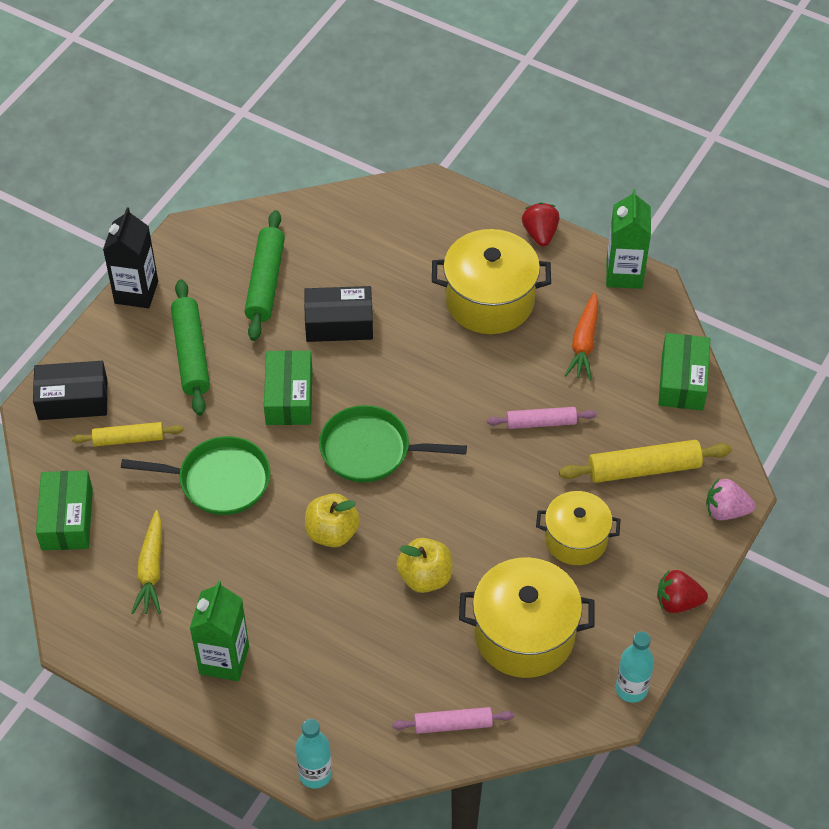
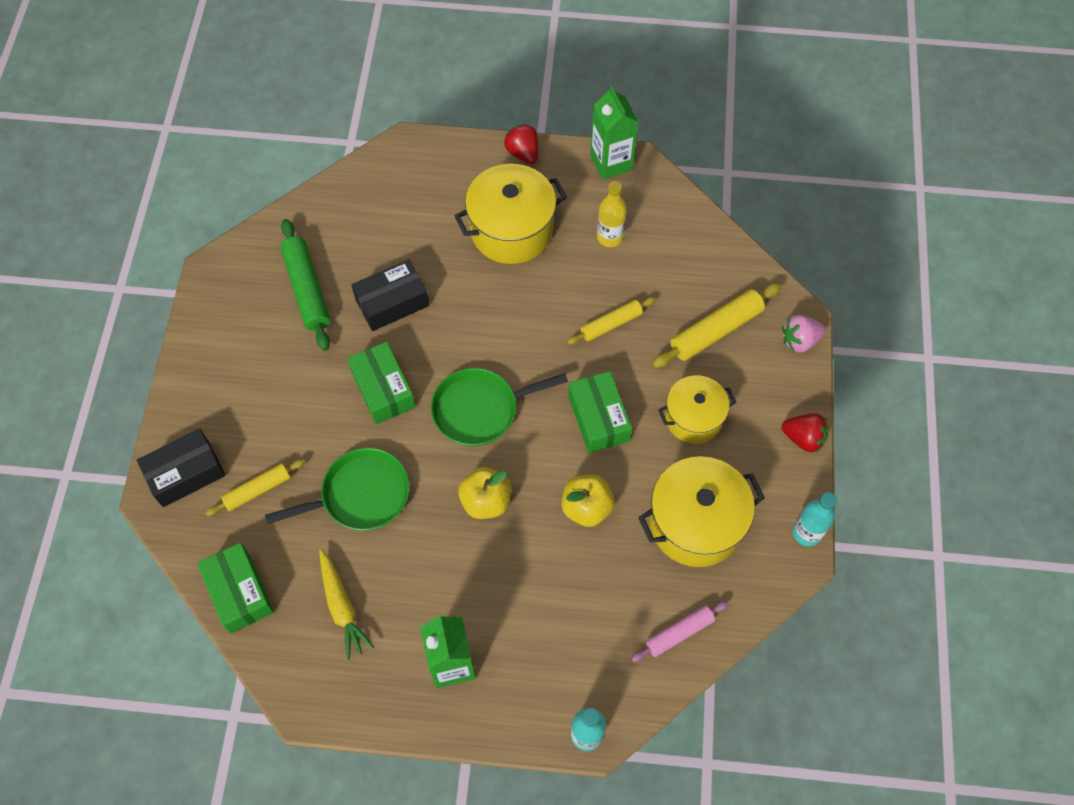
camera: 25 degrees left, 10 degrees up
(136, 292) = (193, 345): black carton -> none
(191, 354) = (273, 384): green rolling pin -> none
(541, 423) = (611, 324): pink rolling pin -> yellow rolling pin
(584, 342) = (609, 237): orange carrot -> yellow bottle
(677, 602) = (803, 438): red strawberry -> red strawberry turned 135 degrees counterclockwise
(682, 381) = (706, 239): green box -> green box (598, 418)

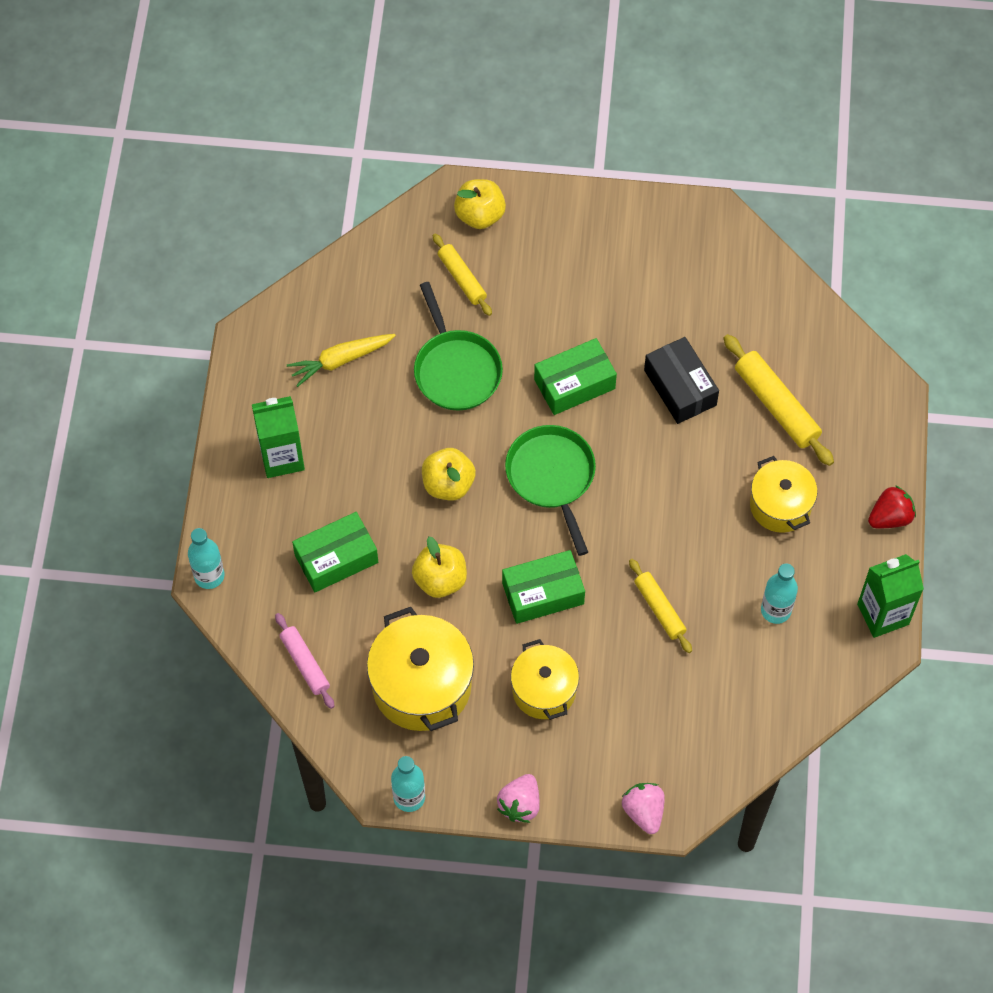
camera: 90 degrees right, 0 degrees up
(185, 473) = (480, 215): black box -> yellow apple
(239, 592) = (358, 272): green box -> green box (336, 558)
(306, 289) = (693, 304): green rolling pin -> none
(511, 230) = (780, 505): yellow pot -> yellow pot, size x0.64
(609, 237) = (776, 610): yellow bottle -> turquoise bottle
(716, 331) = (654, 720): yellow rolling pin -> yellow rolling pin (776, 405)
(803, 438) = (520, 804): red strawberry -> pink strawberry

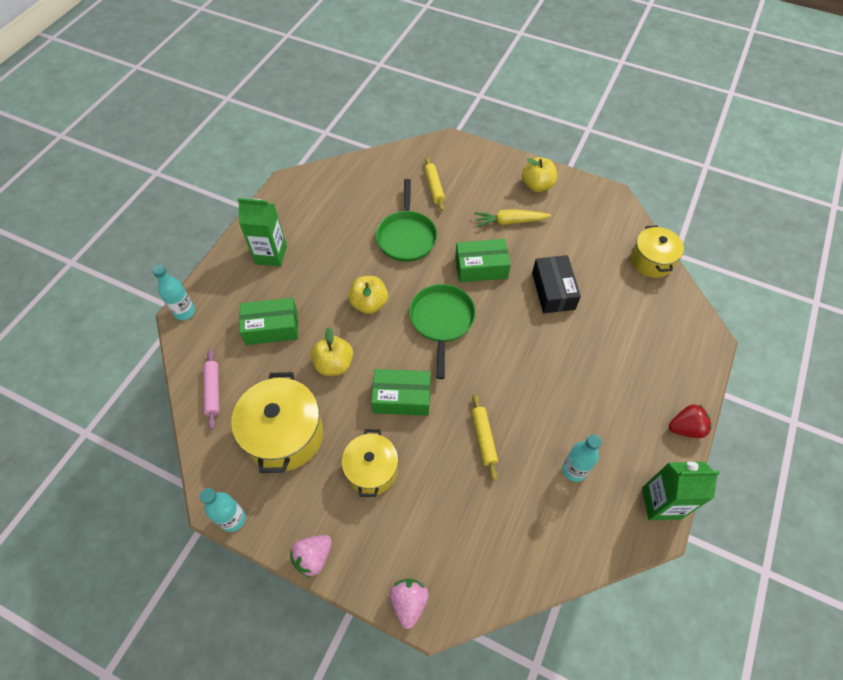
camera: 20 degrees right, 5 degrees down
(341, 360) = (337, 211): yellow carrot -> yellow carrot (510, 222)
(480, 215) = (460, 157): yellow apple -> yellow apple (537, 185)
(776, 405) = (618, 322): yellow rolling pin -> none
(780, 505) = (601, 392): yellow pot -> yellow pot (651, 261)

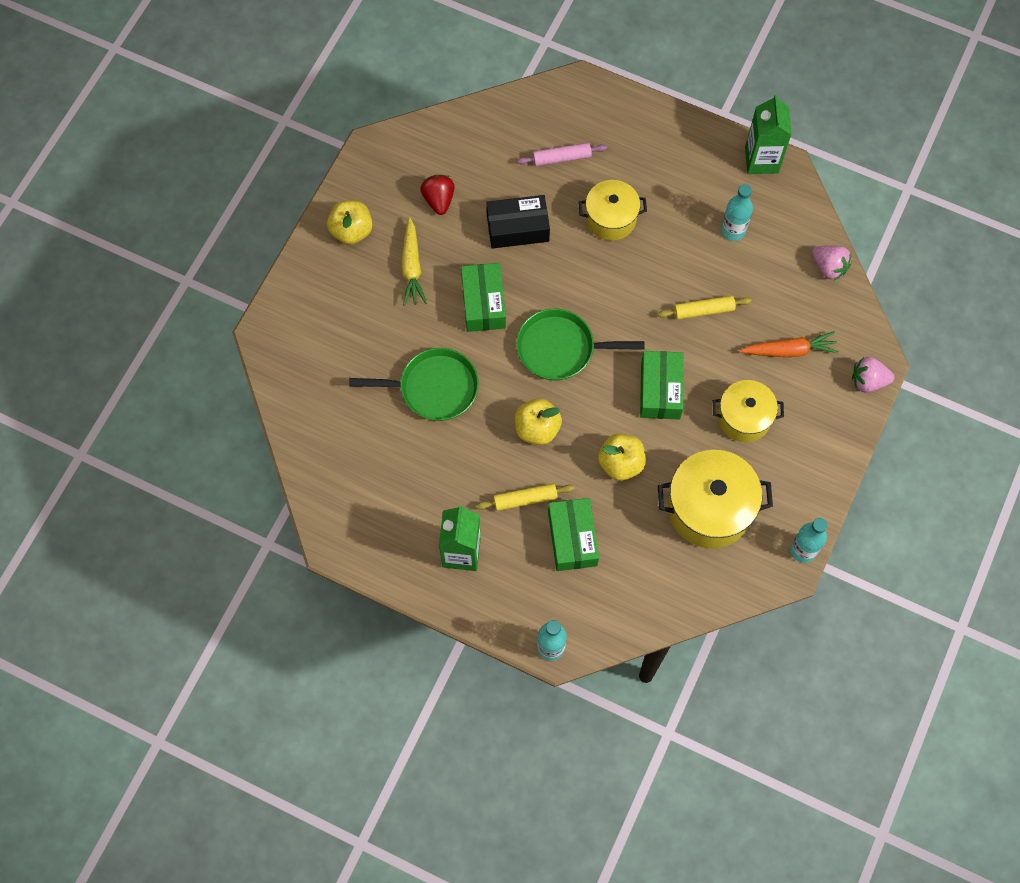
camera: 90 degrees left, 10 degrees up
(213, 391) = (659, 594): pink rolling pin -> pink rolling pin (561, 158)
(313, 557) = (834, 468): pink strawberry -> pink strawberry (829, 267)
(434, 187) = (350, 355): yellow rolling pin -> yellow rolling pin (525, 499)
(443, 518) = (789, 350): none -> orange carrot
(651, 261) = (475, 121): yellow pot -> yellow pot (611, 219)
(685, 428) = (684, 125): red strawberry -> red strawberry (439, 200)

